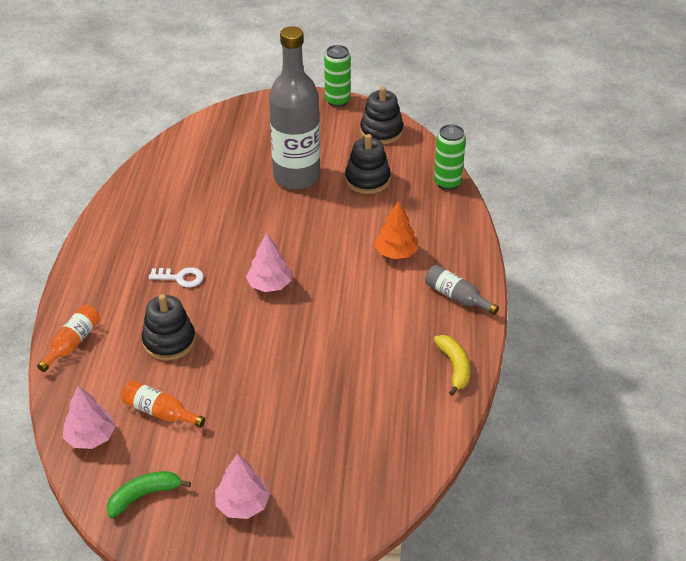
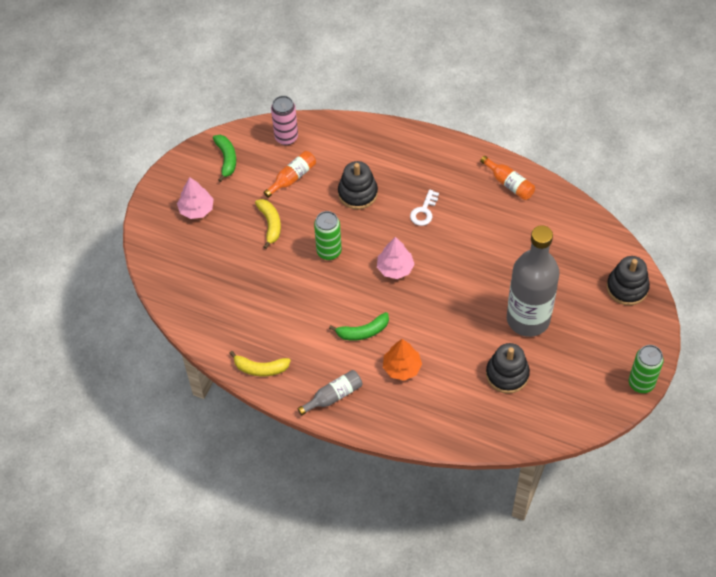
camera: 110 degrees right, 15 degrees up
(72, 343) = (377, 137): orange bottle -> orange bottle (509, 183)
(90, 437) = (286, 137): pink tree -> pink can
(243, 415) = (270, 224): none -> yellow banana
(365, 292) = (363, 331): none -> green banana
(381, 131) = (578, 407): black stacking toy -> black stacking toy (627, 287)
(447, 183) = (483, 439): green can -> green can (329, 251)

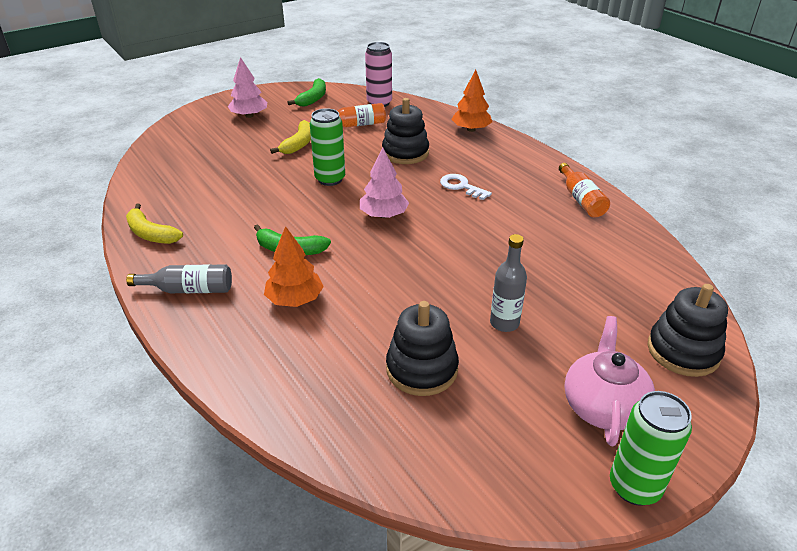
camera: 30 degrees right, 20 degrees down
(384, 138) = (471, 129): none -> orange tree
(424, 211) = (461, 186): white key -> white key turned 75 degrees clockwise
(528, 319) = (504, 323): grey bottle -> grey bottle, size x0.43
(606, 346) = (603, 406): none -> pink teapot

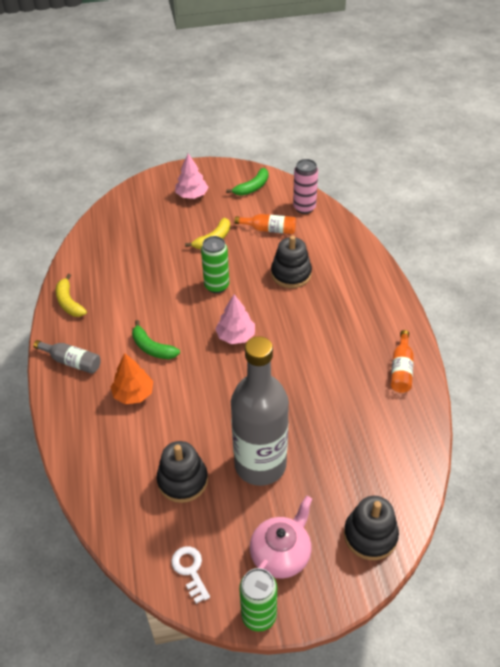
camera: 25 degrees right, 10 degrees up
(461, 186) = (313, 325): white key -> white key (190, 570)
(471, 129) = (362, 262): orange tree -> none
(504, 323) = (260, 464): grey bottle -> grey bottle, size x2.34

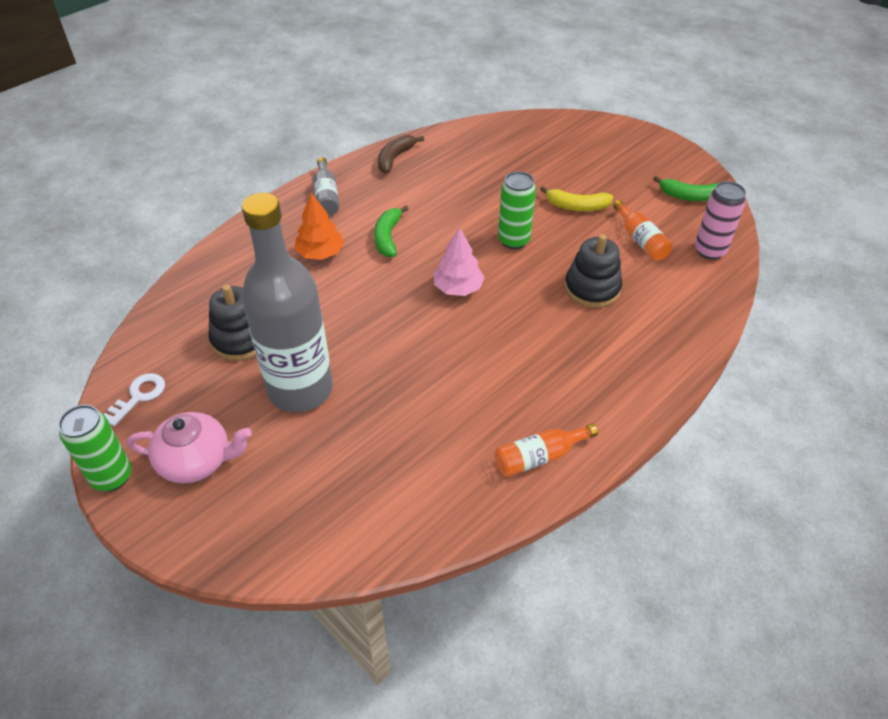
camera: 55 degrees right, 0 degrees up
(69, 302) = (395, 158): yellow banana -> brown banana
(192, 195) = (623, 161): pink tree -> none
(370, 535) = (267, 533): black stacking toy -> none

